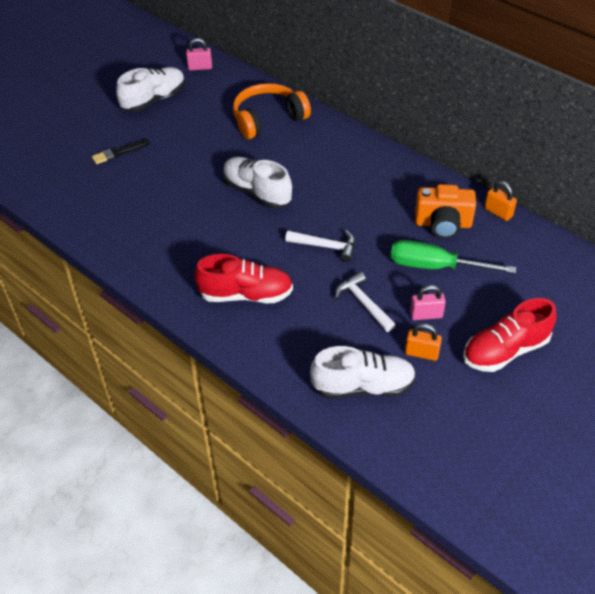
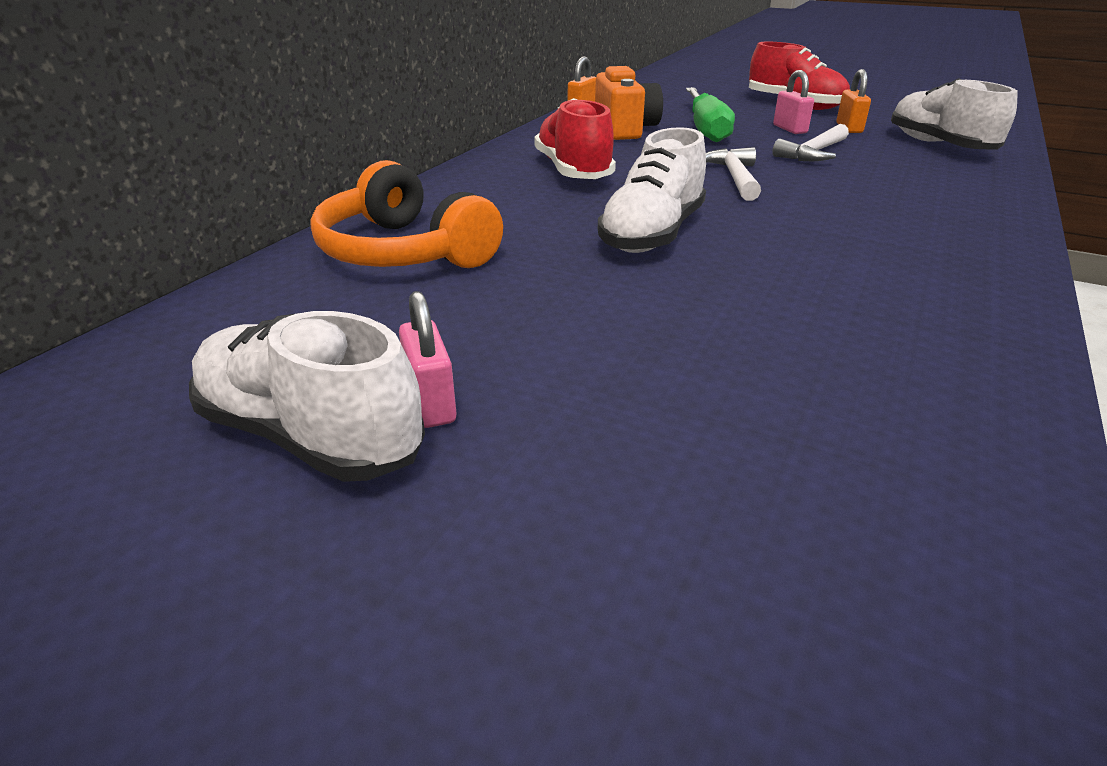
camera: 105 degrees left, 15 degrees down
(119, 152) = (625, 445): black brush -> none
(200, 67) = (127, 378): pink padlock -> pink padlock (431, 403)
(246, 295) = (904, 213): red shoe -> red shoe (573, 171)

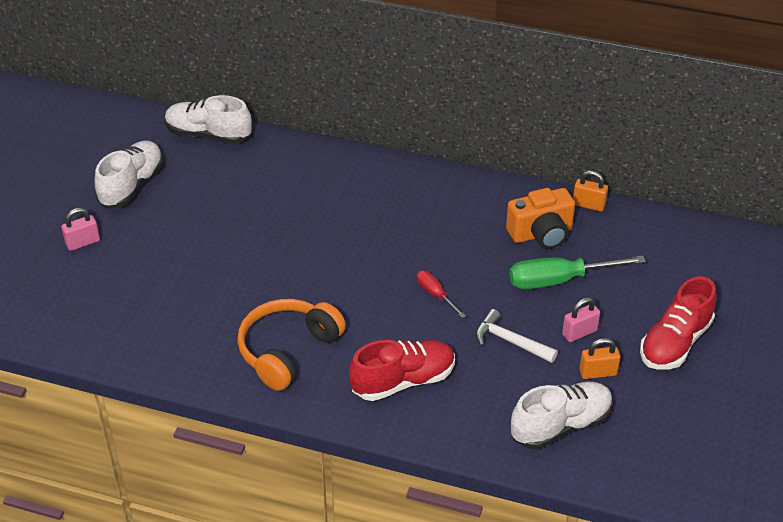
camera: 80 degrees right, 10 degrees up
(404, 251) = (283, 172): orange headphones -> orange headphones (288, 351)
(431, 403) = (153, 209): pink padlock -> pink padlock (83, 243)
(573, 171) = (427, 216): red shoe -> red shoe (403, 381)
(652, 234) = (323, 258): white shoe -> white shoe (208, 135)
(734, 177) = (435, 294): white hammer -> red screwdriver

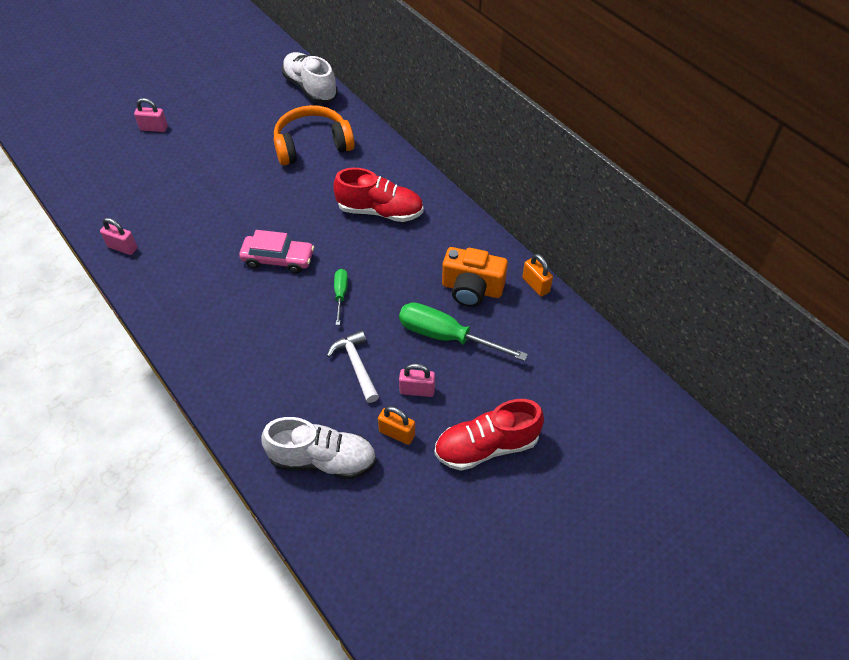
camera: 35 degrees right, 10 degrees up
(132, 185) = (224, 102): white shoe -> none
(179, 362) = (122, 247): none -> pink padlock
(288, 351) = (197, 280): orange headphones -> orange headphones (312, 145)
(346, 295) = (278, 259): none -> pink car
(403, 381) = (248, 350): red shoe -> red shoe (380, 211)
(435, 294) = (340, 294): red screwdriver -> green screwdriver

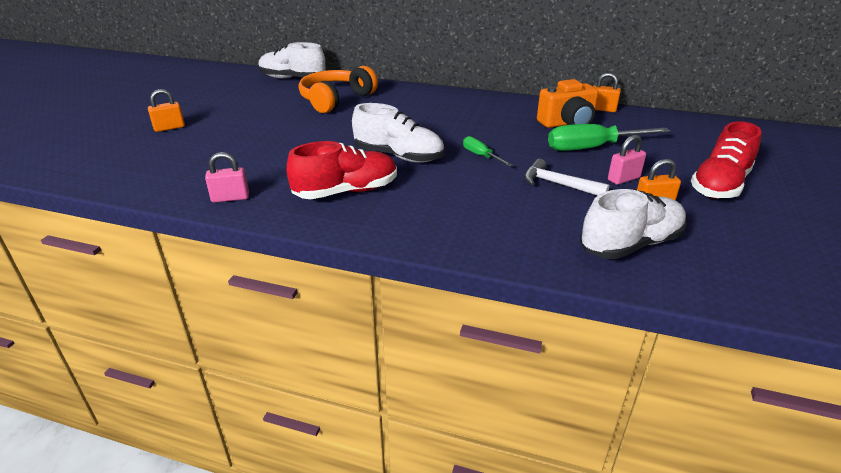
camera: 35 degrees left, 20 degrees down
(154, 128) = (169, 128): pink padlock -> orange padlock
(278, 259) = (398, 156): pink car -> white shoe
(380, 211) = (441, 112): red shoe -> red shoe (346, 192)

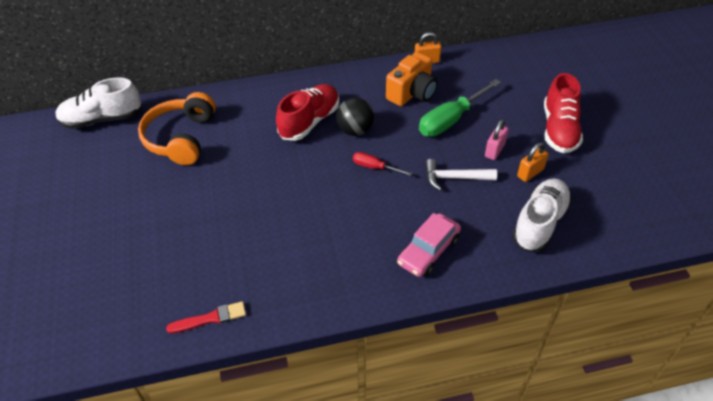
camera: 30 degrees left, 15 degrees up
(169, 128) = (46, 253): orange padlock -> none
(230, 198) = (210, 318): pink padlock -> red brush
(346, 192) = (302, 263): red shoe -> red shoe (309, 122)
(398, 156) = (308, 197): white shoe -> none
(477, 223) = (428, 251): none -> pink car
(481, 156) = (374, 167): green screwdriver -> red screwdriver
(486, 131) = (355, 130): none -> black ball

